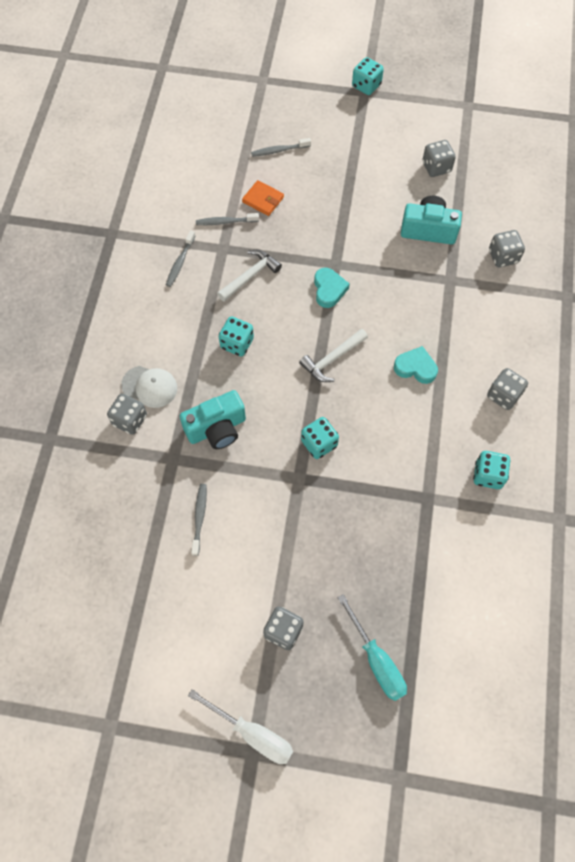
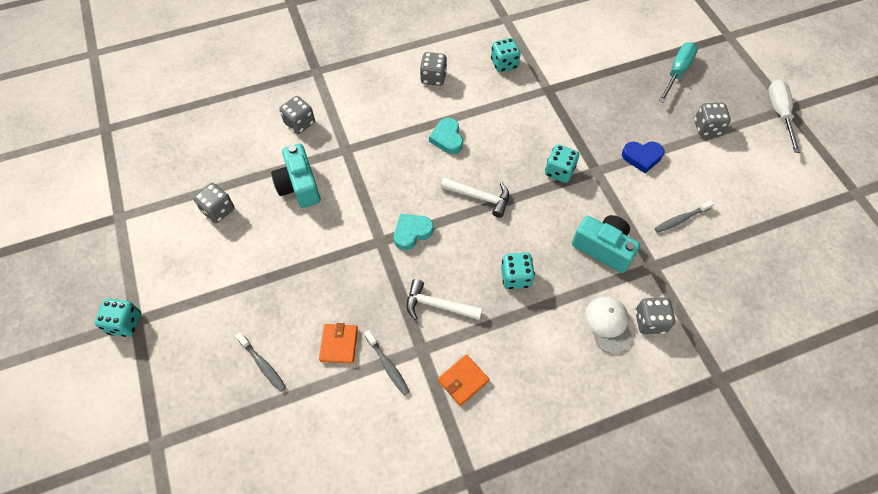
camera: 120 degrees left, 5 degrees down
(180, 262) = (463, 380): grey toothbrush -> orange wallet
(288, 533) = (642, 157): none -> blue heart

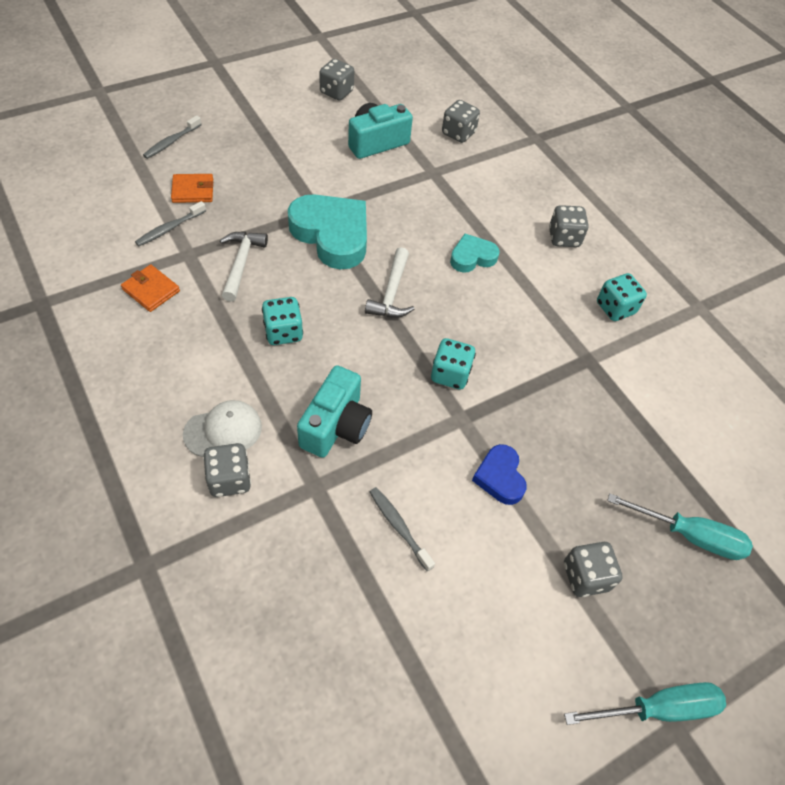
camera: 75 degrees right, 5 degrees down
(125, 323) = (212, 56): turquoise dice -> none
(412, 232) = (332, 235): turquoise heart -> turquoise heart, size x1.87
(779, 113) = (658, 708): white screwdriver -> turquoise screwdriver

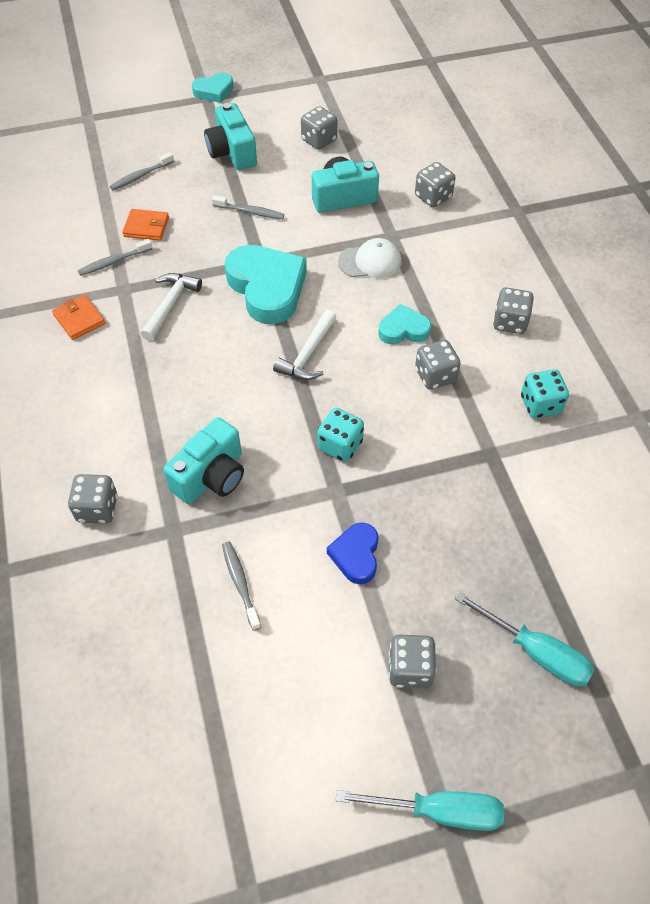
camera: 20 degrees right, 0 degrees up
(220, 55) = (214, 91): none -> turquoise heart
(223, 430) = (105, 462): white cap -> white cap (370, 262)
(256, 111) = (232, 152): none -> turquoise camera
(283, 332) = (189, 378): turquoise dice -> none
(292, 165) = (250, 212): none -> grey toothbrush
(515, 296) = (435, 376): none -> grey dice

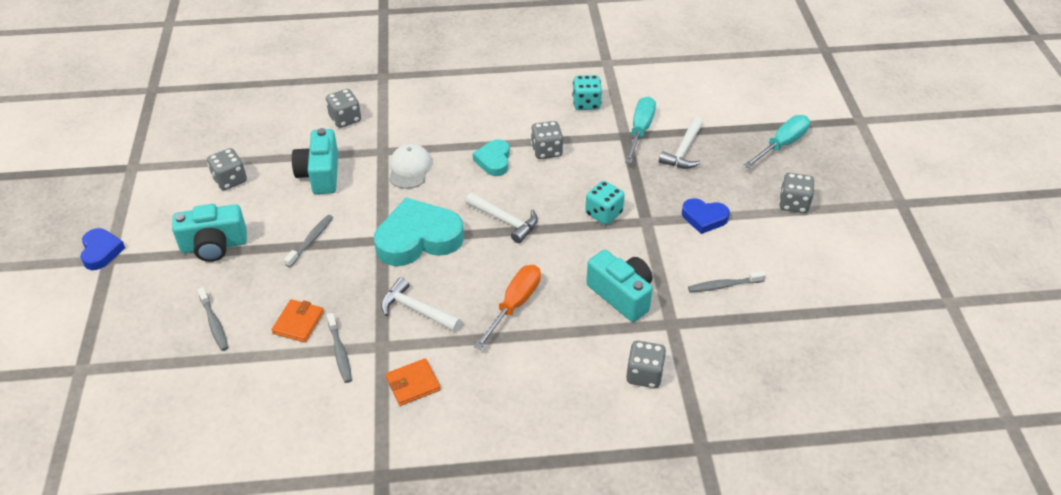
camera: 80 degrees left, 10 degrees down
(185, 381) = (514, 305): none -> orange screwdriver
(214, 91) = (101, 251): turquoise heart -> blue heart
(439, 811) = (887, 206): turquoise screwdriver -> turquoise screwdriver (640, 130)
(481, 523) = (683, 150): none -> white hammer
(510, 322) = (503, 103): grey dice -> none

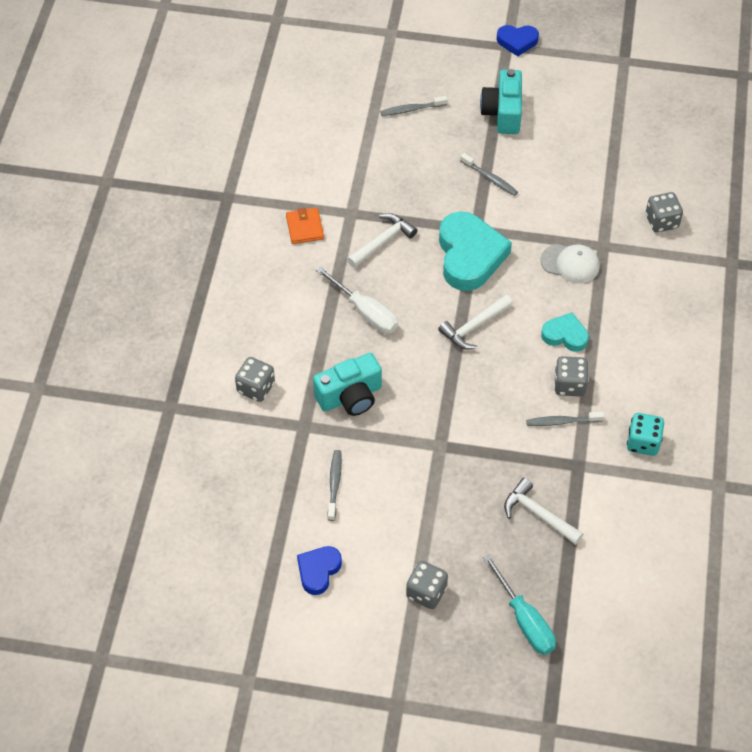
camera: 105 degrees right, 10 degrees up
(230, 180) = (588, 127): grey dice -> none
(298, 323) = (395, 162): orange wallet -> none
(320, 174) = (579, 193): turquoise camera -> none
(340, 352) = (353, 185): grey toothbrush -> grey toothbrush (562, 421)
(514, 305) = (365, 312): orange screwdriver -> white screwdriver
(603, 213) = (461, 411): turquoise dice -> none
(640, 130) = (583, 482): turquoise screwdriver -> none
(704, 218) = (429, 499): blue heart -> blue heart (318, 571)

